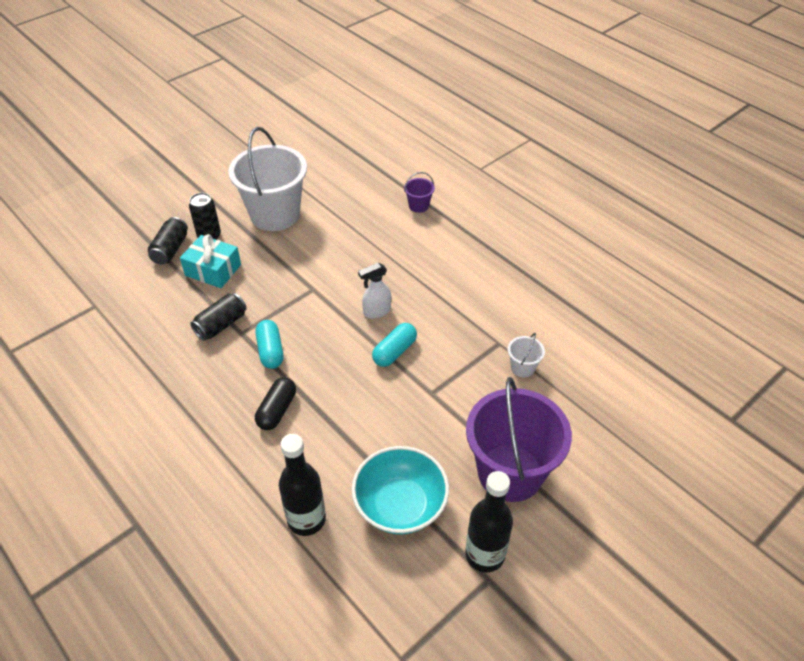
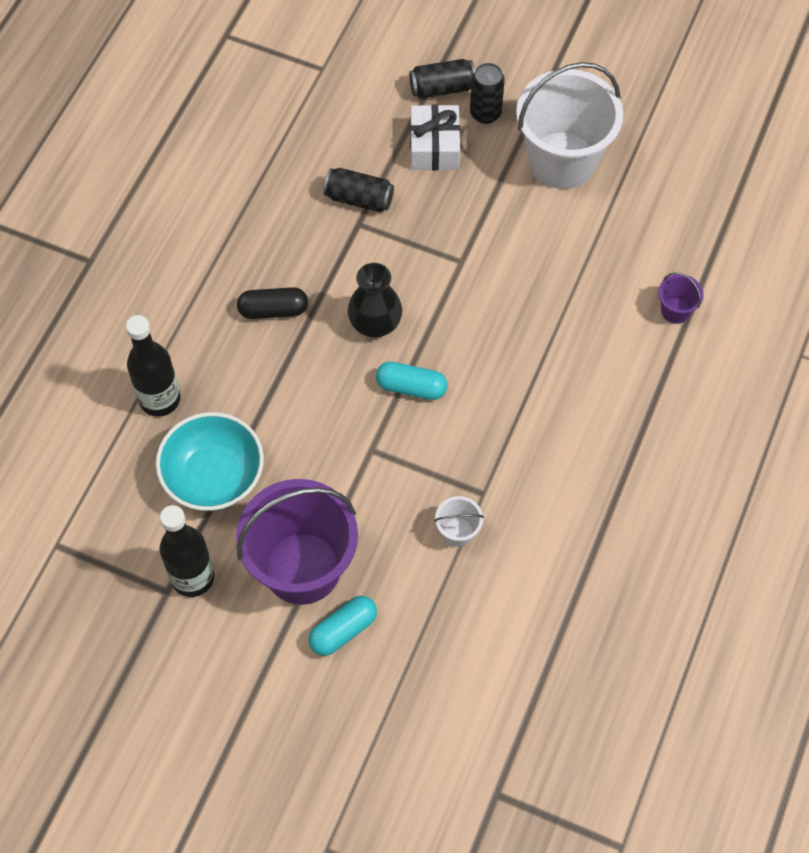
camera: 65 degrees right, 15 degrees up
(213, 270) = (434, 147): turquoise gift -> white gift
(270, 351) = (348, 264): turquoise capsule -> turquoise capsule (343, 630)
(330, 353) = (375, 324): none -> black vase
(376, 311) = (462, 342): white spray bottle -> none

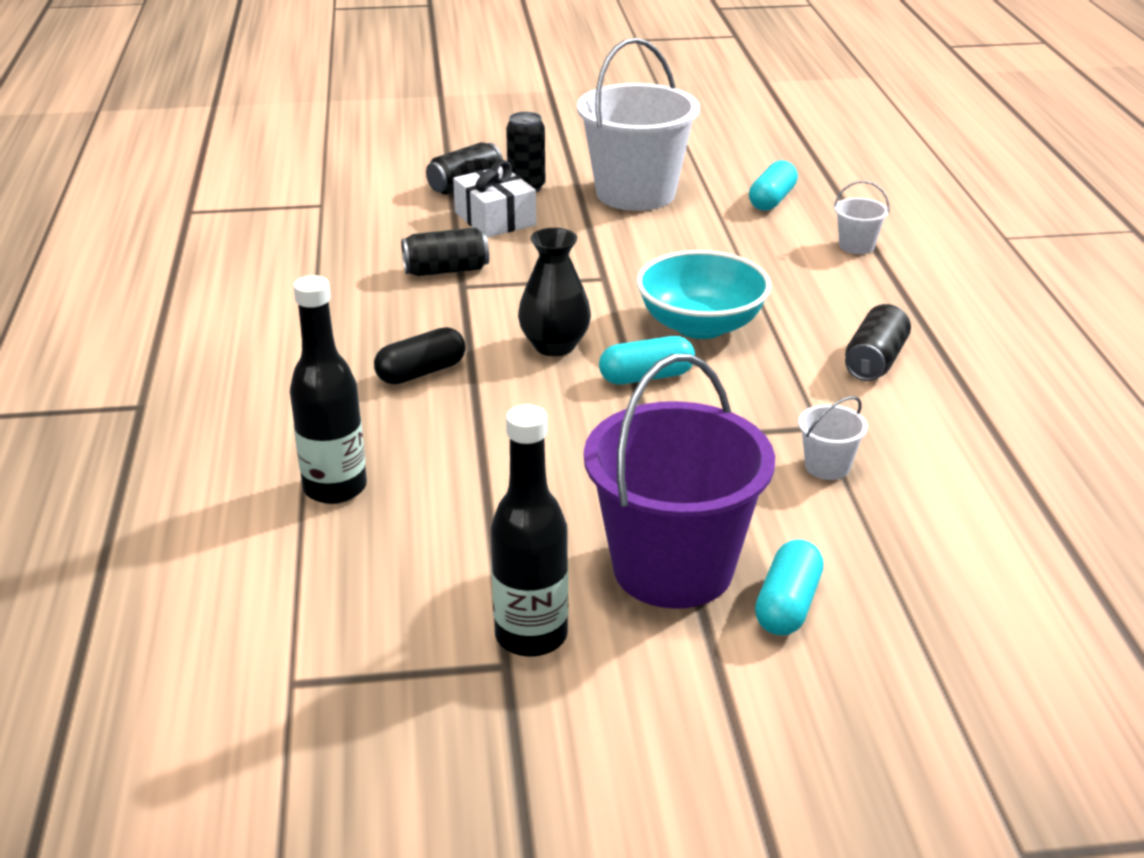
camera: 30 degrees left, 30 degrees down
(214, 477) = (472, 530): turquoise bowl -> turquoise bowl (701, 325)
(574, 448) = (875, 361): none -> black can
(661, 219) = (772, 200): none -> turquoise capsule
(675, 310) = (856, 246): purple bucket -> white bucket

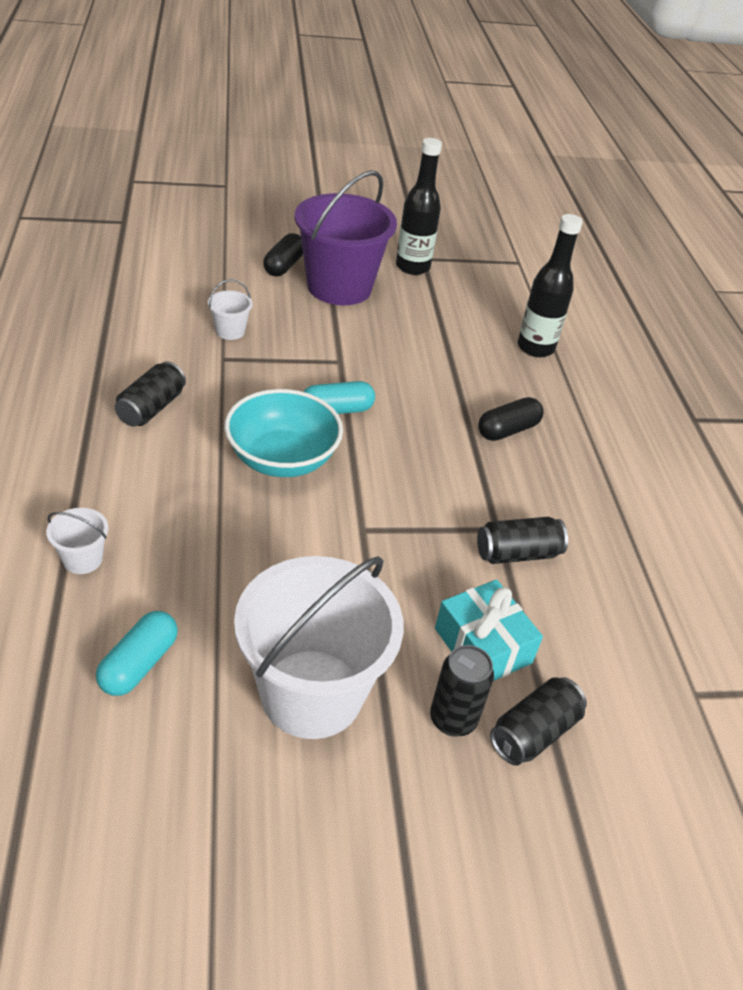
camera: 175 degrees right, 10 degrees up
(495, 219) = (483, 645): white gift -> turquoise gift
(554, 346) = (407, 447): black vase -> none
(788, 605) = (284, 266): turquoise capsule -> black capsule

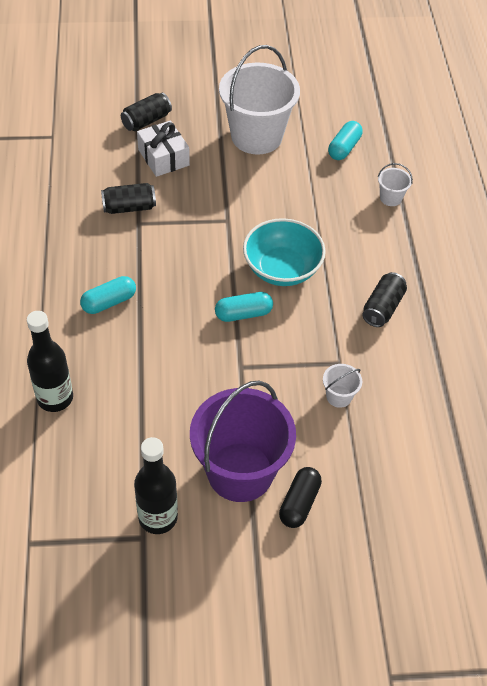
camera: 175 degrees left, 10 degrees up
(453, 719) = (186, 126): black can -> none
(483, 645) = (163, 157): turquoise gift -> white gift
(507, 430) = (109, 302): black capsule -> turquoise capsule

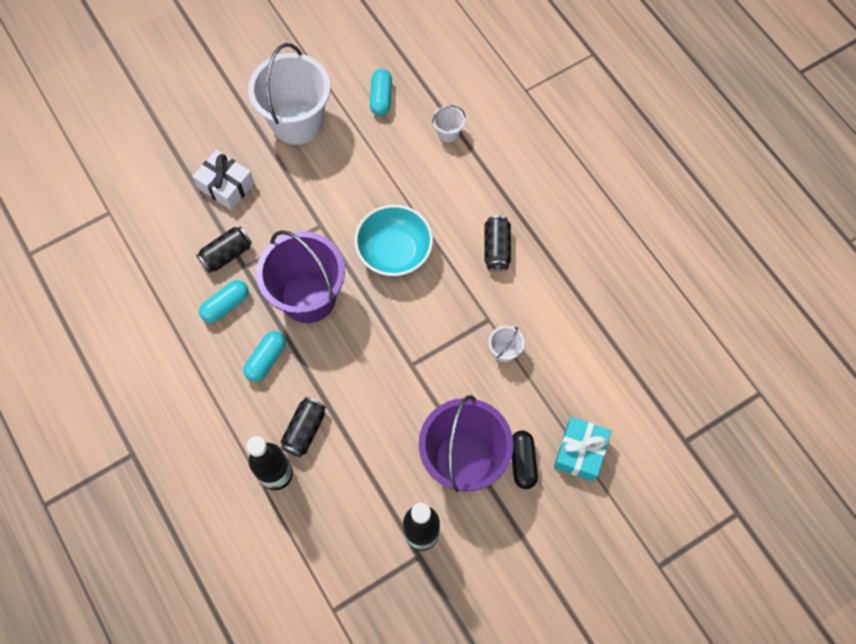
camera: 25 degrees left, 15 degrees up
(146, 121) = (187, 153): black can -> black can (304, 430)
(179, 270) = (308, 297): none -> purple bucket
(243, 314) = (386, 313): turquoise capsule -> turquoise capsule (226, 305)
(365, 523) = (580, 452): none -> turquoise gift

